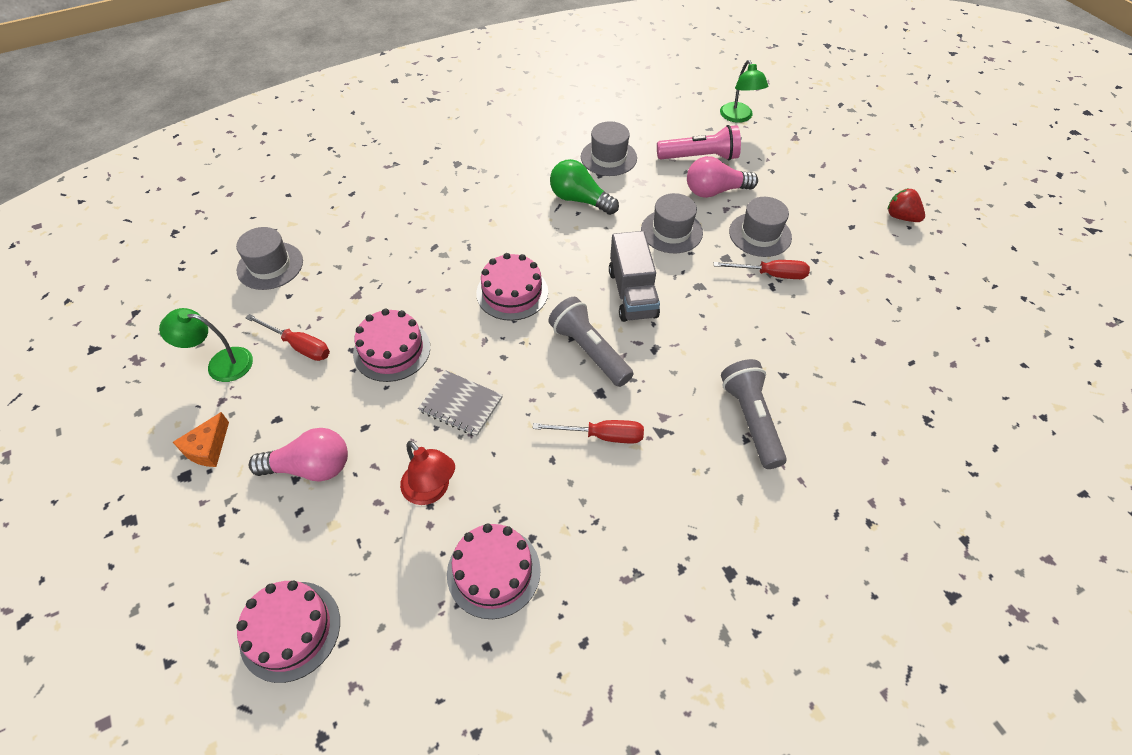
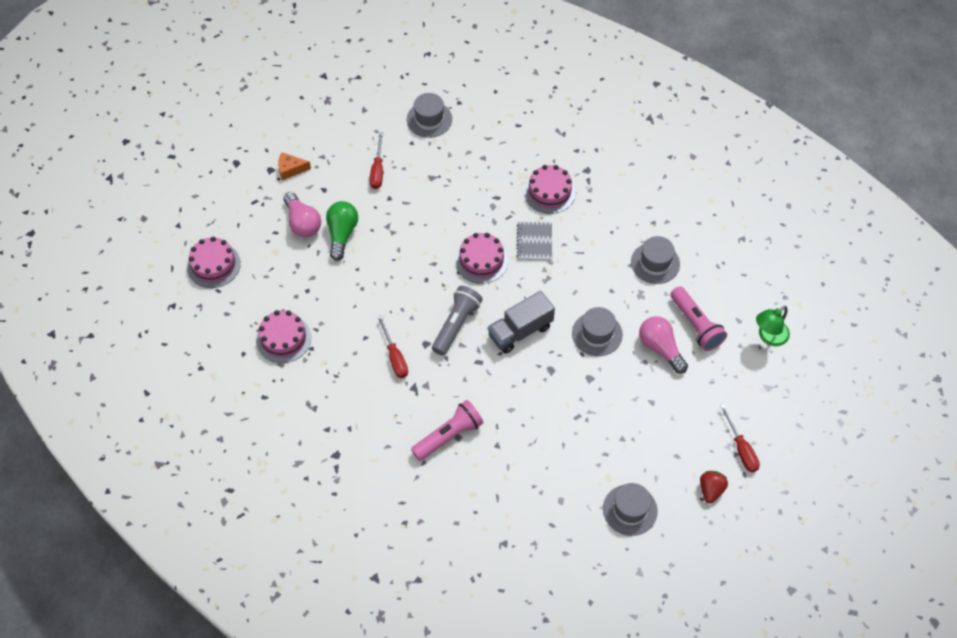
camera: 65 degrees right, 5 degrees up
(221, 363) = (345, 141): green lamp -> none
(392, 350) = (399, 218): pink cake -> pink cake (549, 192)
(431, 491) = (316, 287): red lamp -> none
(461, 404) = (379, 274): grey notebook -> grey notebook (534, 242)
(580, 200) = (595, 263): green light bulb -> green light bulb (342, 234)
(751, 419) = (449, 436): grey flashlight -> pink flashlight
(760, 234) = (628, 394): grey hat -> grey hat (630, 510)
(770, 274) = (589, 412): red screwdriver -> red screwdriver (741, 449)

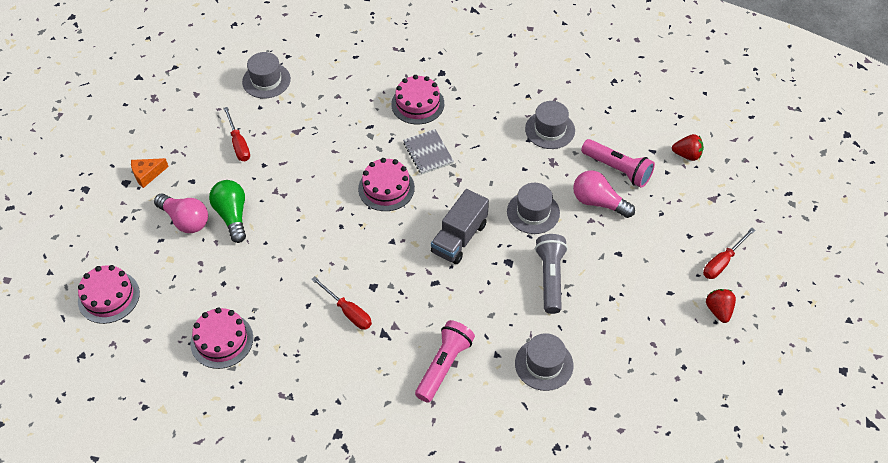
camera: 25 degrees left, 5 degrees down
(456, 325) = (394, 257): grey flashlight -> grey flashlight (550, 278)
(630, 510) = (657, 361): grey hat -> grey hat (544, 364)
(741, 449) = (722, 262): red screwdriver -> red screwdriver turned 90 degrees clockwise
(768, 337) = (687, 155): green lamp -> red strawberry

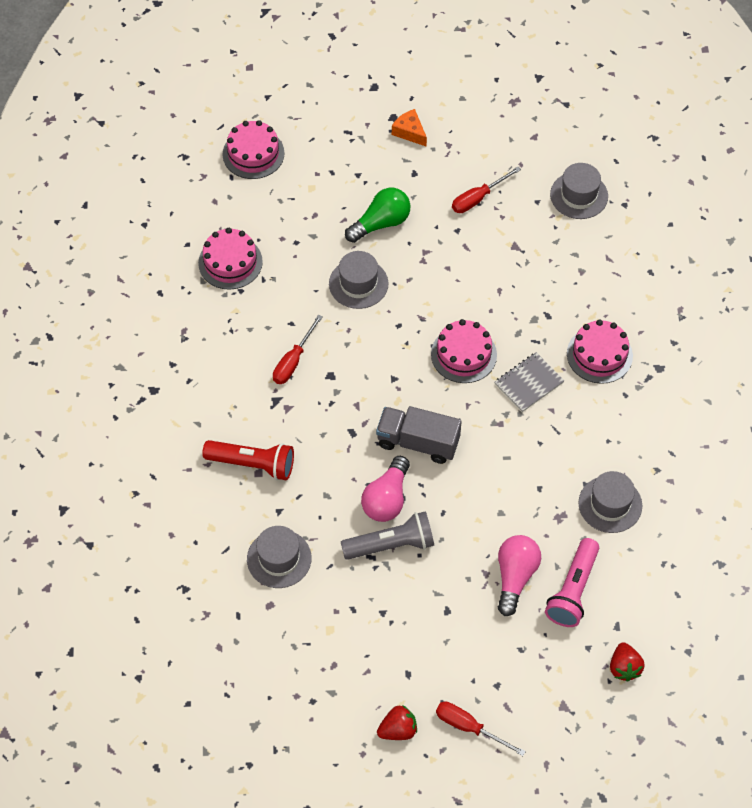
camera: 75 degrees right, 5 degrees up
(185, 220) = (362, 184): pink light bulb -> pink light bulb (387, 499)
(444, 366) = (252, 464): pink flashlight -> red flashlight
(533, 212) = (477, 510): grey hat -> grey hat (358, 284)

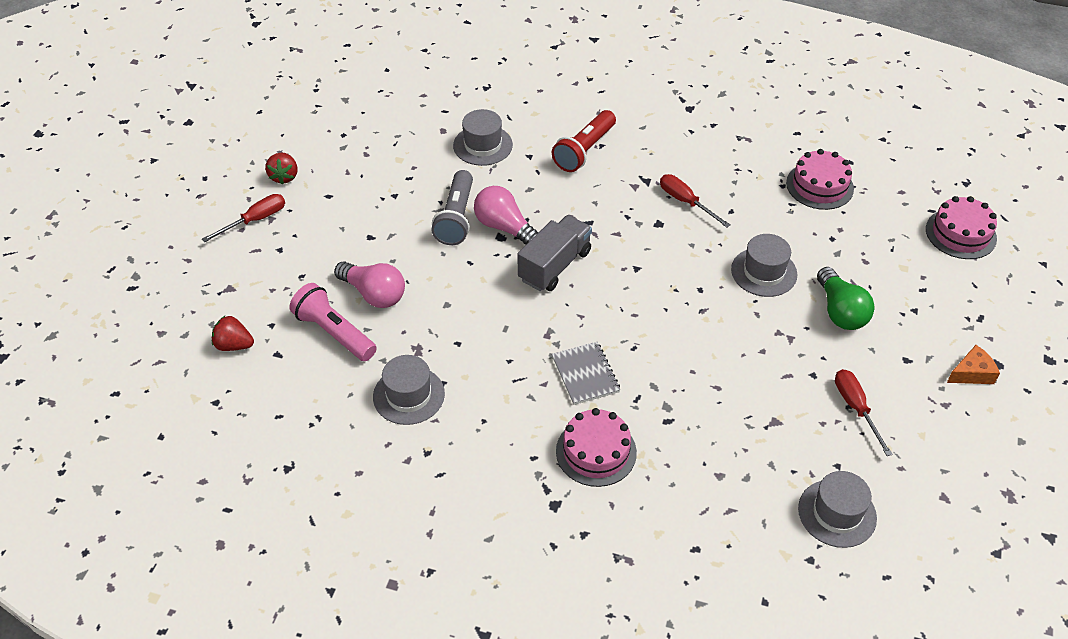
camera: 110 degrees right, 10 degrees down
(463, 354) = (643, 331): pink cake -> none

